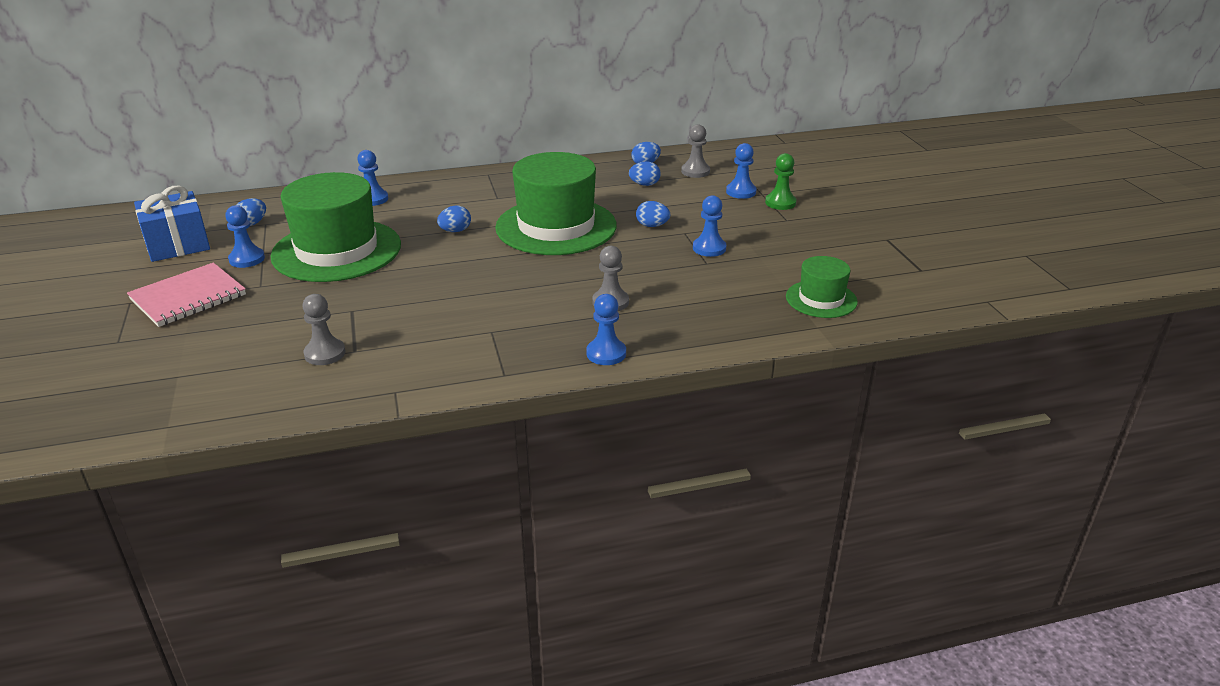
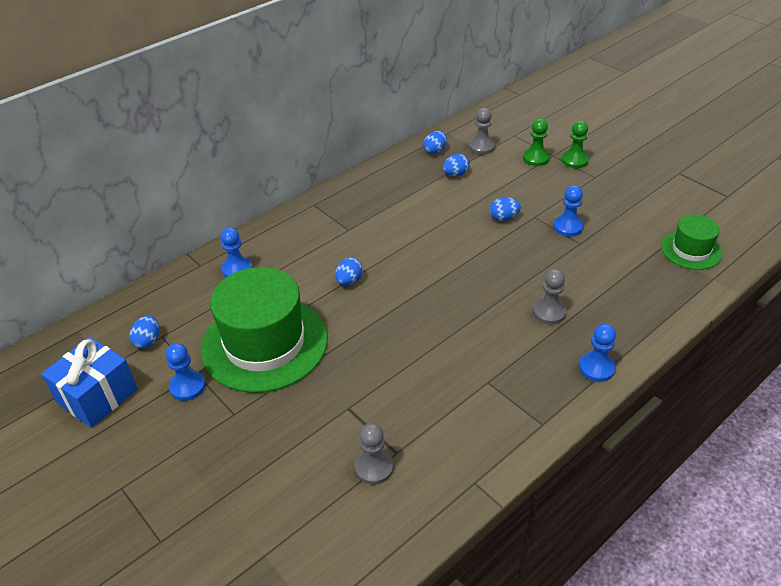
camera: 25 degrees left, 10 degrees up
(188, 297) = (177, 456): pink notebook -> none
(556, 226) = (429, 246): green hat -> none
(741, 192) = (536, 158): blue pawn -> green pawn

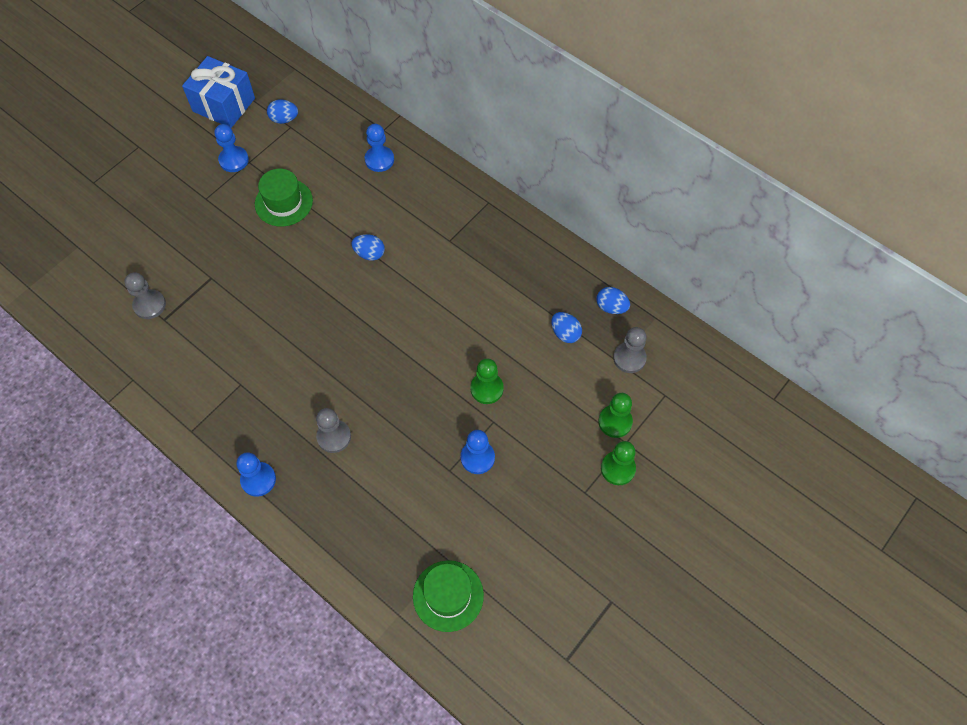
camera: 80 degrees right, 20 degrees up
(264, 343) = (283, 202): green hat -> green hat, size x0.51
(503, 218) = (486, 389): blue egg -> green pawn

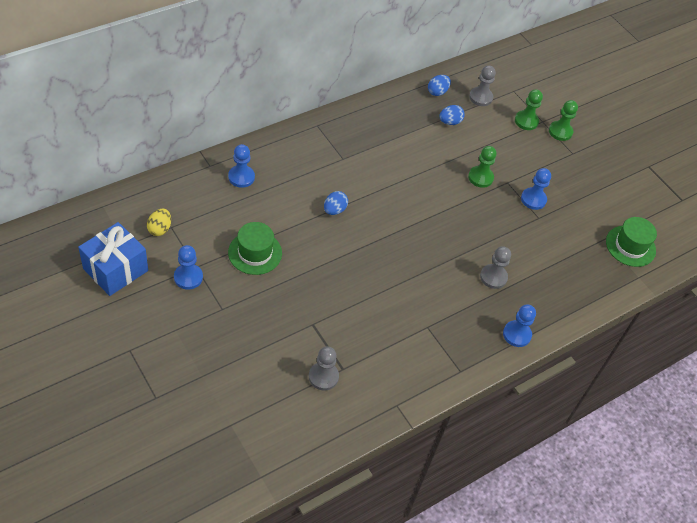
camera: 80 degrees left, 10 degrees down
(284, 119) = (160, 229): blue egg -> yellow egg

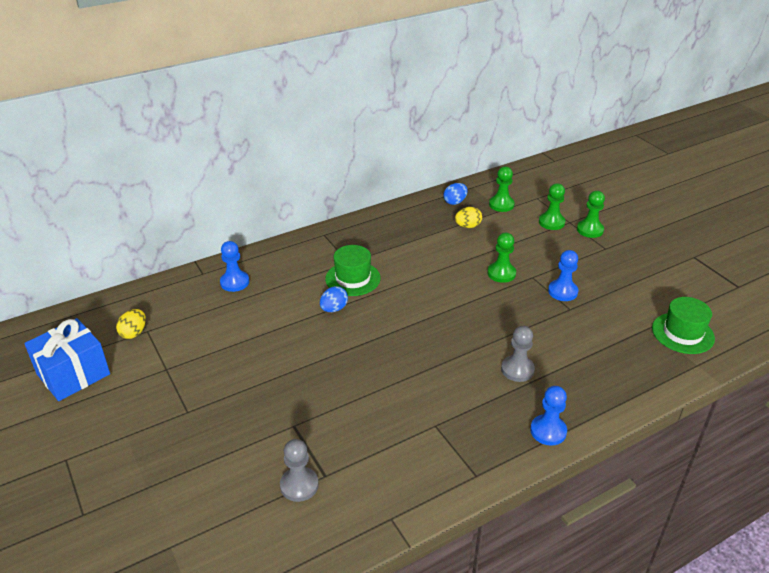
camera: 10 degrees right, 15 degrees down
(188, 277) = (154, 380): blue pawn -> none
(255, 253) = (237, 353): green hat -> green hat (353, 278)
(450, 122) = (467, 226): blue egg -> yellow egg
(480, 97) = (501, 204): grey pawn -> green pawn

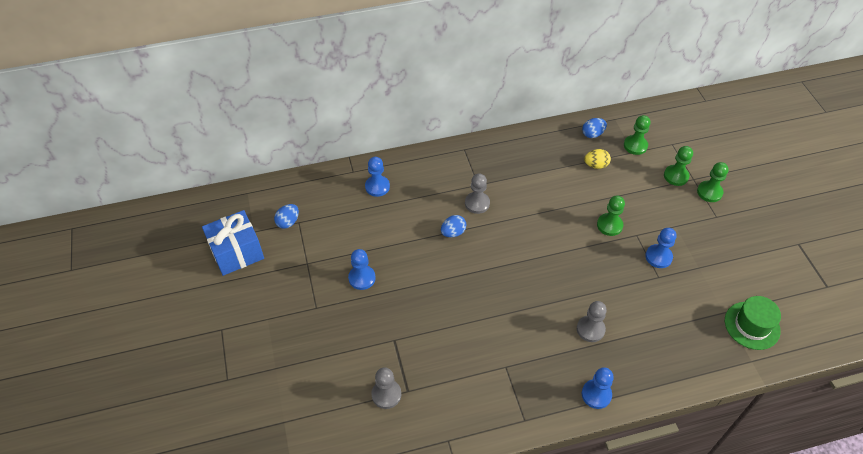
camera: 15 degrees right, 15 degrees up
(134, 333) = (288, 222): yellow egg -> blue egg
(238, 371) = (362, 278): none -> blue pawn
(353, 278) = (477, 203): green hat -> grey pawn

